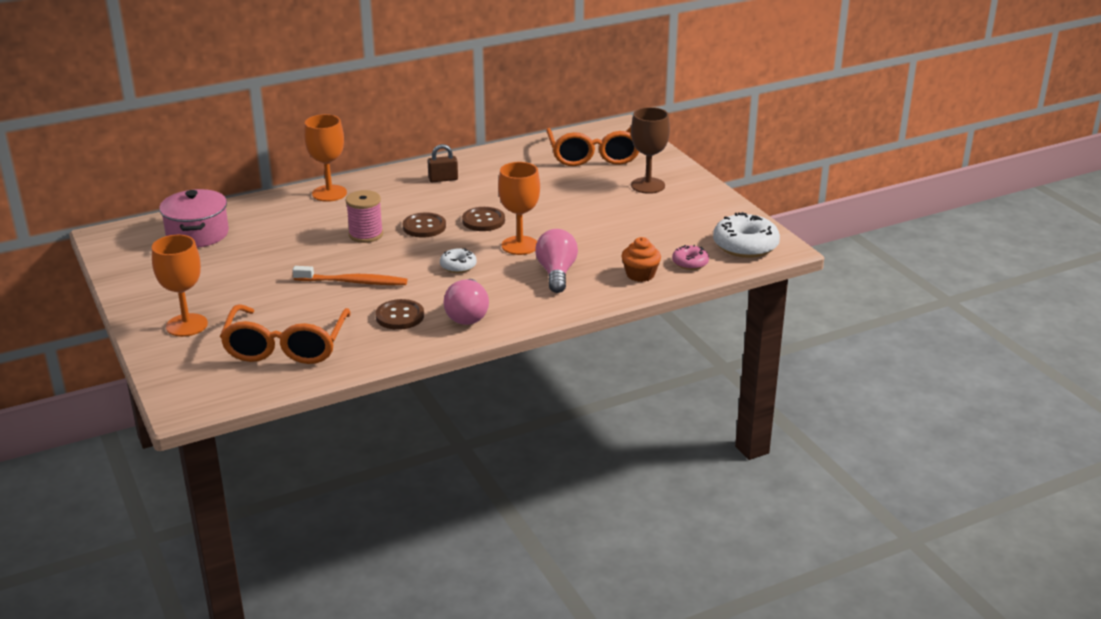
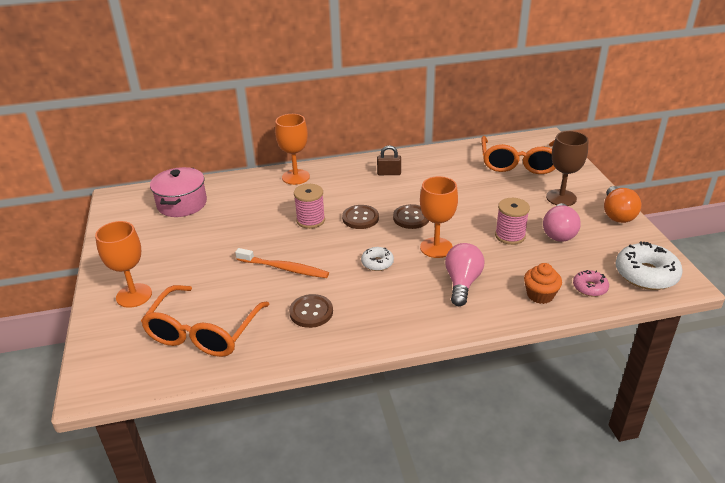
camera: 15 degrees right, 5 degrees up
(467, 315) = (371, 319): pink light bulb -> pink light bulb (559, 232)
(598, 226) = (510, 236): none -> pink spool
(710, 195) = (617, 214): none -> orange light bulb

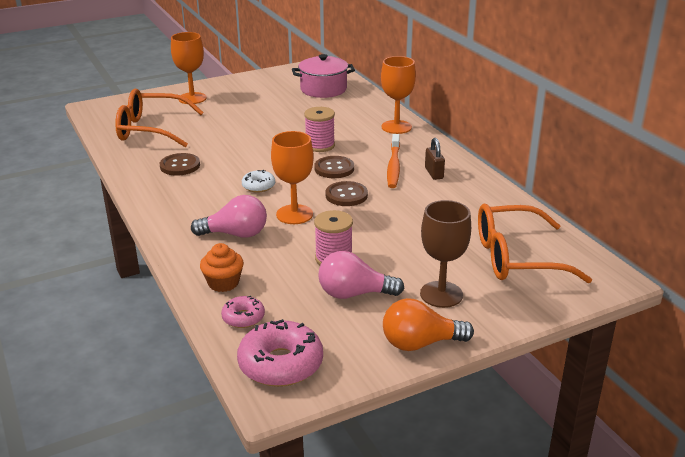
camera: 75 degrees right, 5 degrees down
(284, 268) = (239, 146): orange toothbrush -> orange toothbrush (393, 166)
(646, 274) = (281, 364): white donut -> pink donut

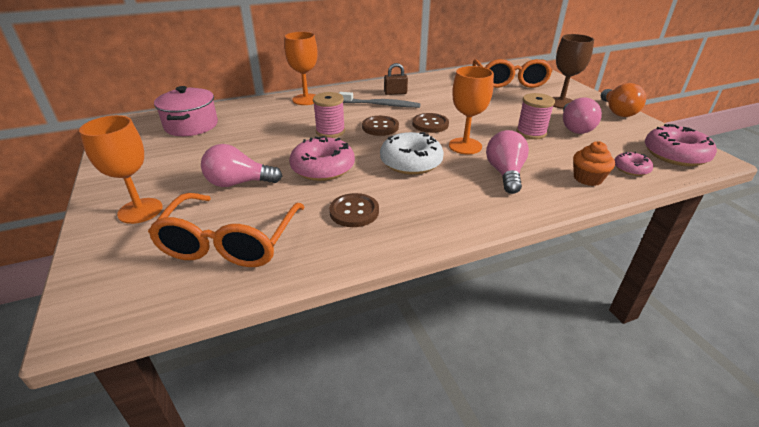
camera: 85 degrees left, 5 degrees up
(225, 121) = (239, 183): none -> pink light bulb
(248, 149) = (323, 168): none -> pink donut
(258, 186) = (411, 162): white donut -> white donut, size x1.84
(393, 166) = (381, 105): orange toothbrush -> grey toothbrush

